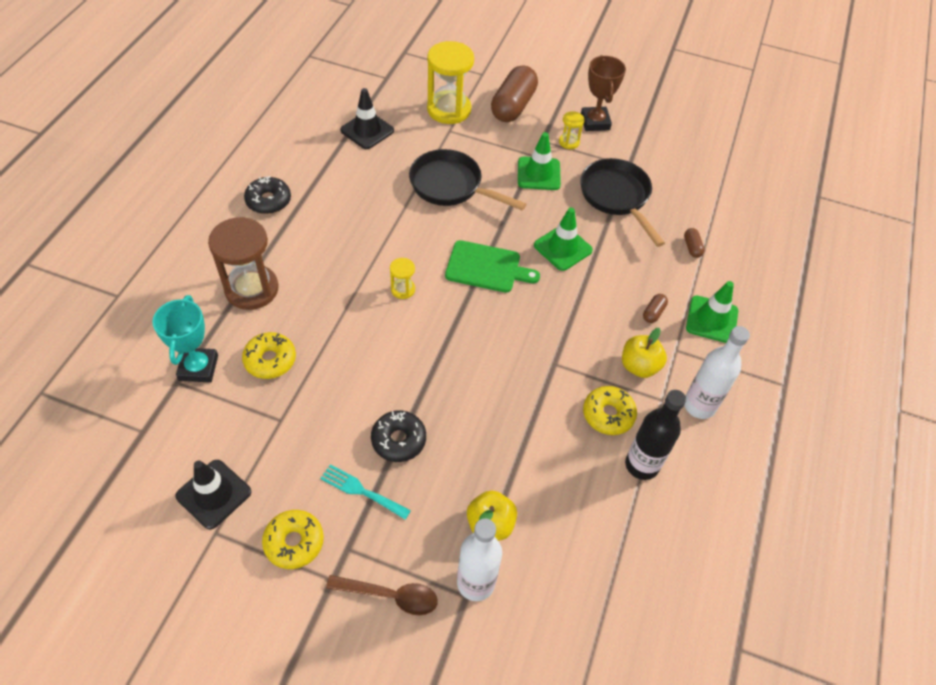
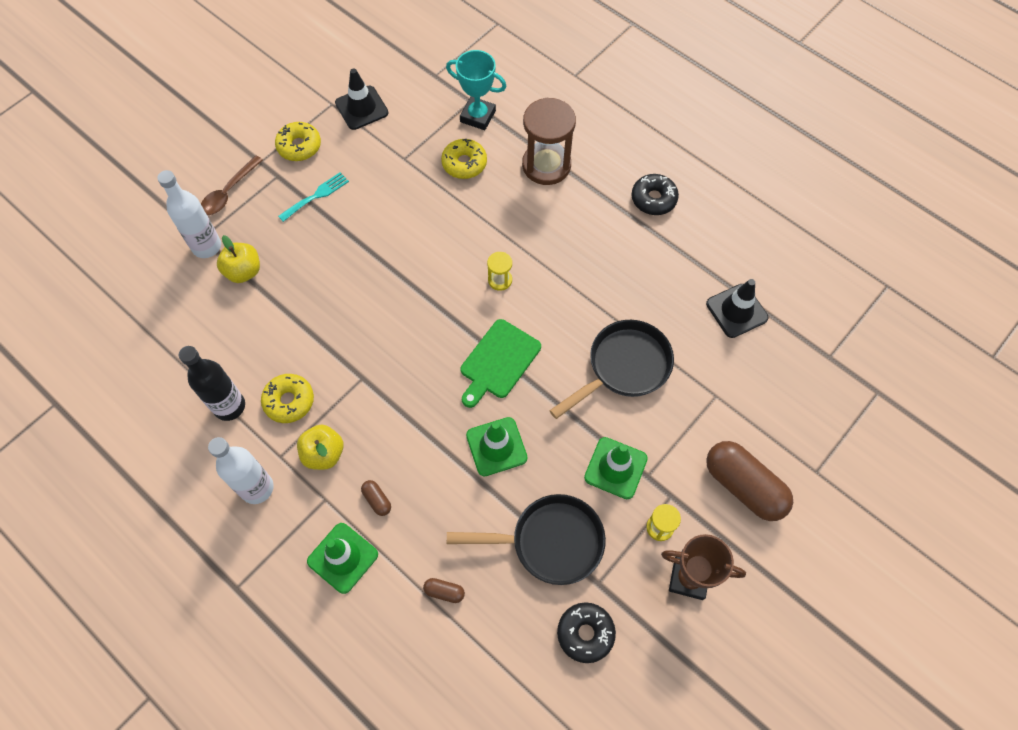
camera: 115 degrees right, 10 degrees up
(398, 440) = (346, 232): black donut -> black donut (585, 633)
(449, 109) = (753, 408): yellow hourglass -> none

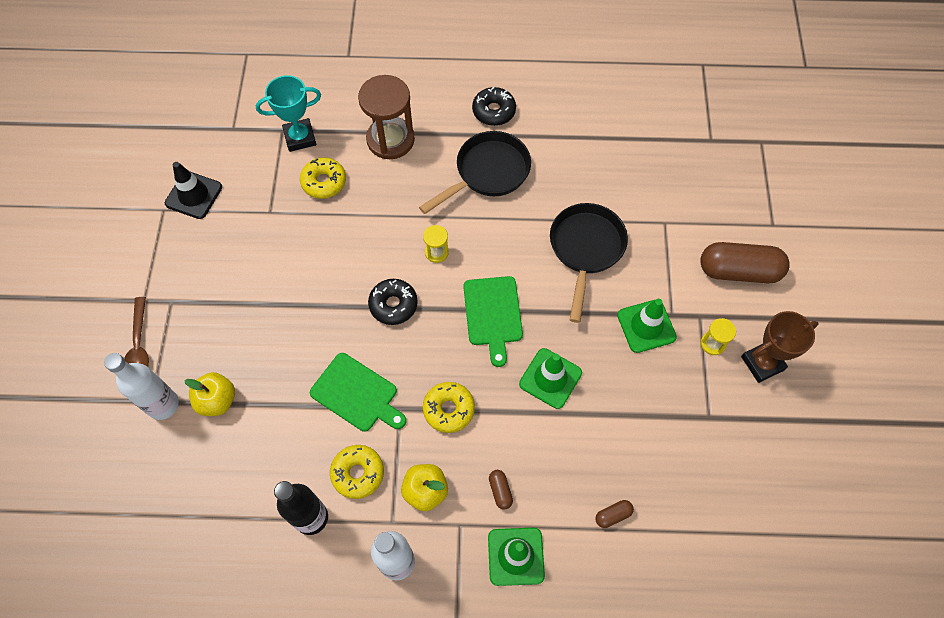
camera: 40 degrees left, 0 degrees up
(299, 146) = (168, 263): yellow donut -> yellow donut (448, 409)
(316, 196) = (222, 293): turquoise fork -> none
(341, 342) = (357, 394): none -> green cutting board
(377, 500) = (500, 491): brown capsule -> brown capsule turned 60 degrees clockwise
(549, 542) = (651, 416): black pan -> black pan (487, 173)
(585, 633) = (733, 459): black donut -> black donut (393, 305)
(736, 311) = (624, 152): black traffic cone -> none

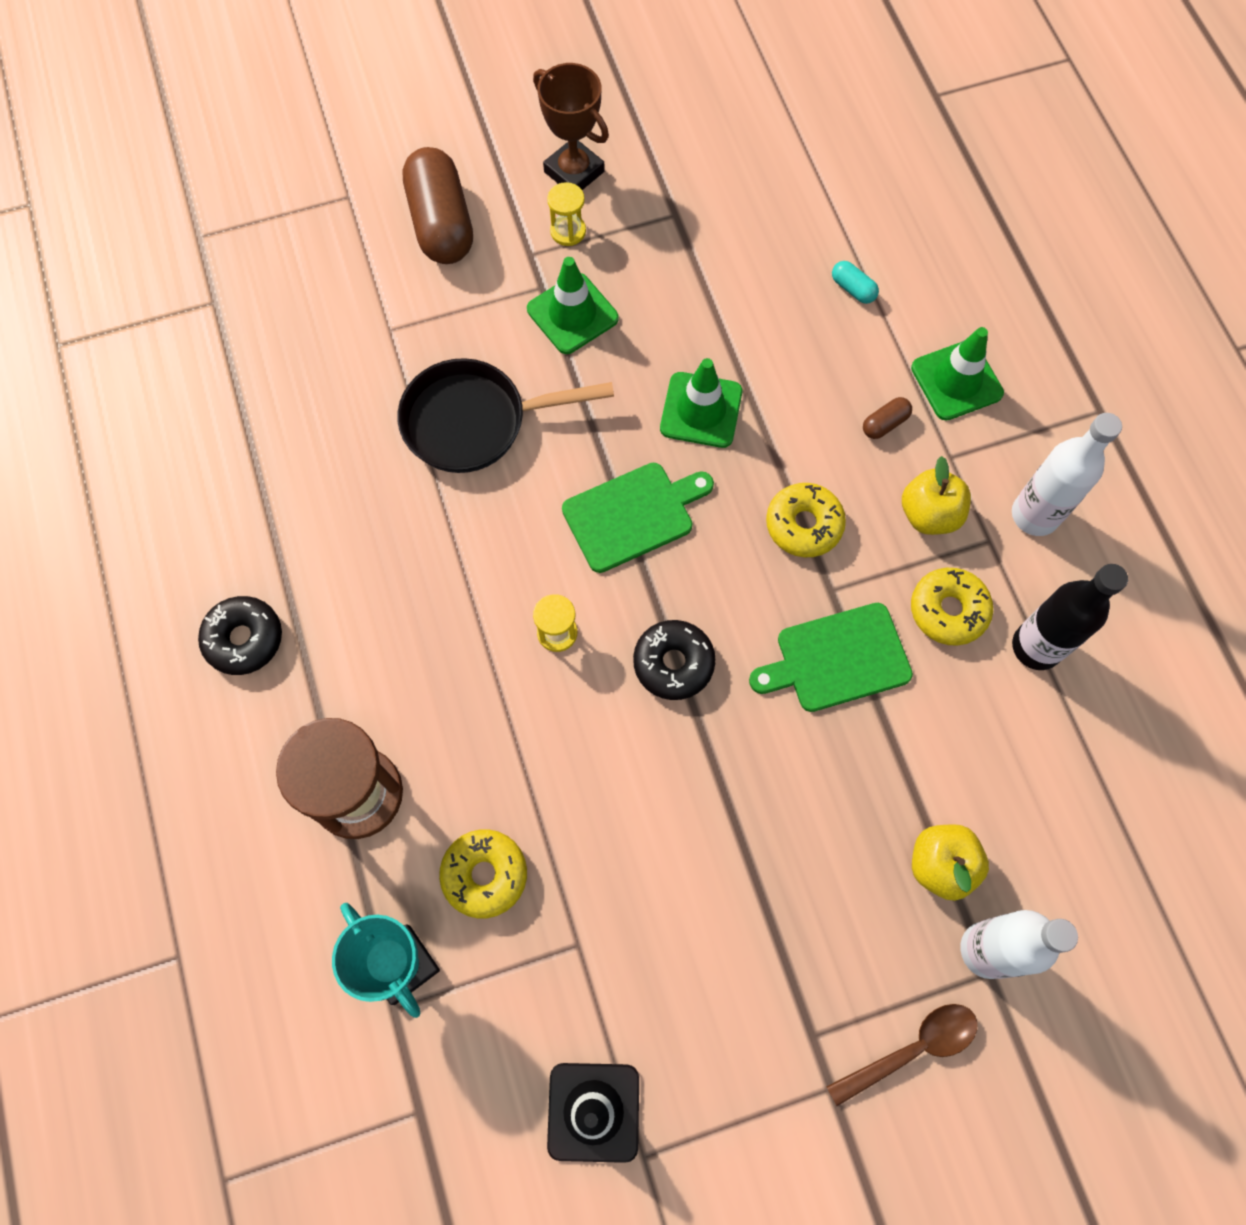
camera: 110 degrees left, 5 degrees up
(357, 394) = (837, 659): green cutting board -> green cutting board turned 120 degrees counterclockwise
(487, 173) = (378, 606): black pan -> none
(613, 515) = (852, 289): brown capsule -> turquoise capsule

